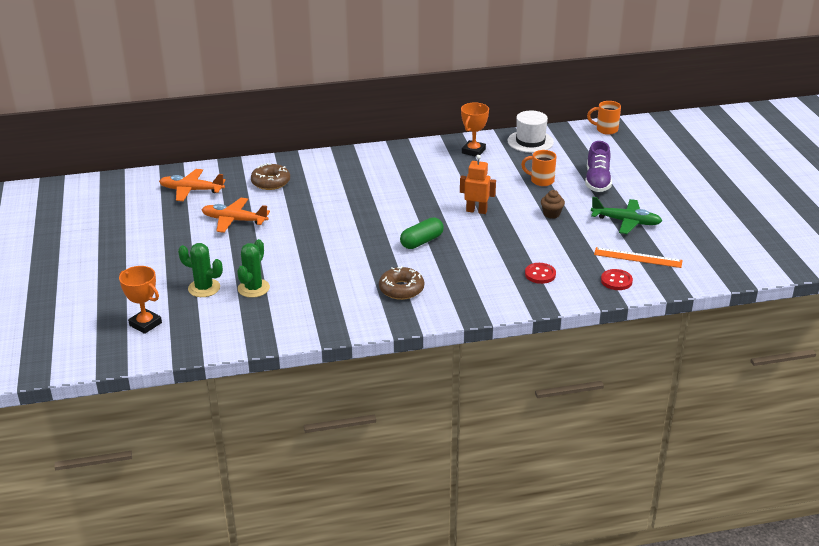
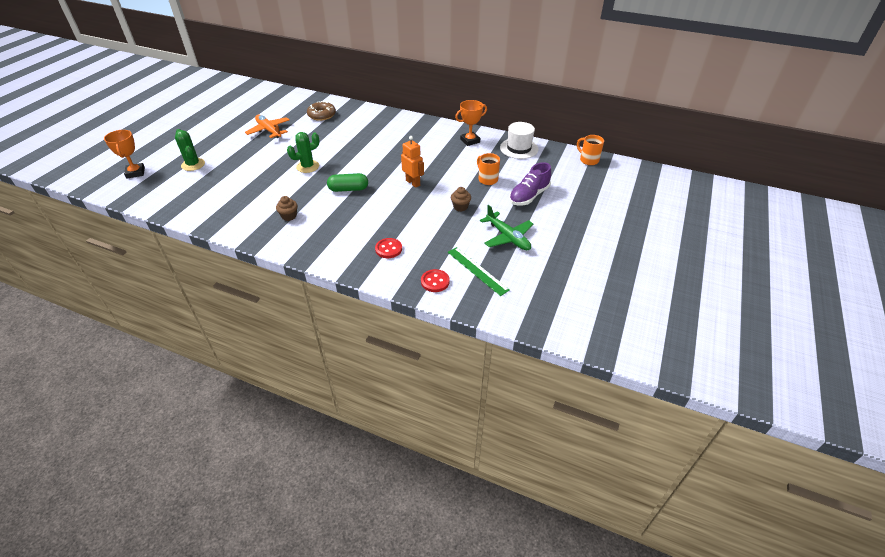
camera: 35 degrees right, 10 degrees up
(191, 190) = (275, 104): orange plane -> none
(253, 288) = (215, 176): green cactus -> green cactus (308, 166)
(401, 289) = (289, 216): brown donut -> brown cupcake
(637, 257) = (477, 270): orange ruler -> green ruler

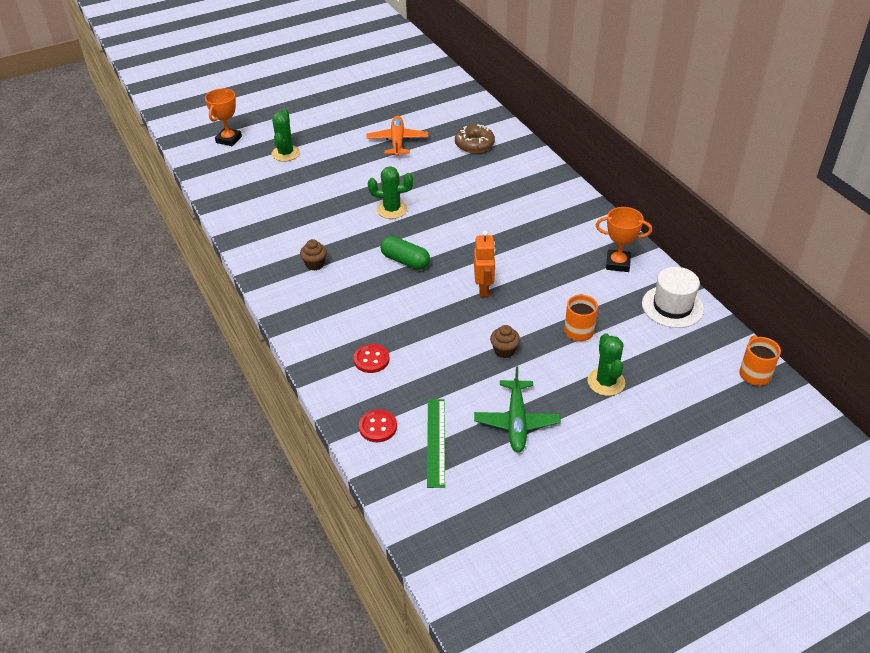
camera: 40 degrees right, 0 degrees up
(529, 196) = (606, 382): purple shoe -> green cactus

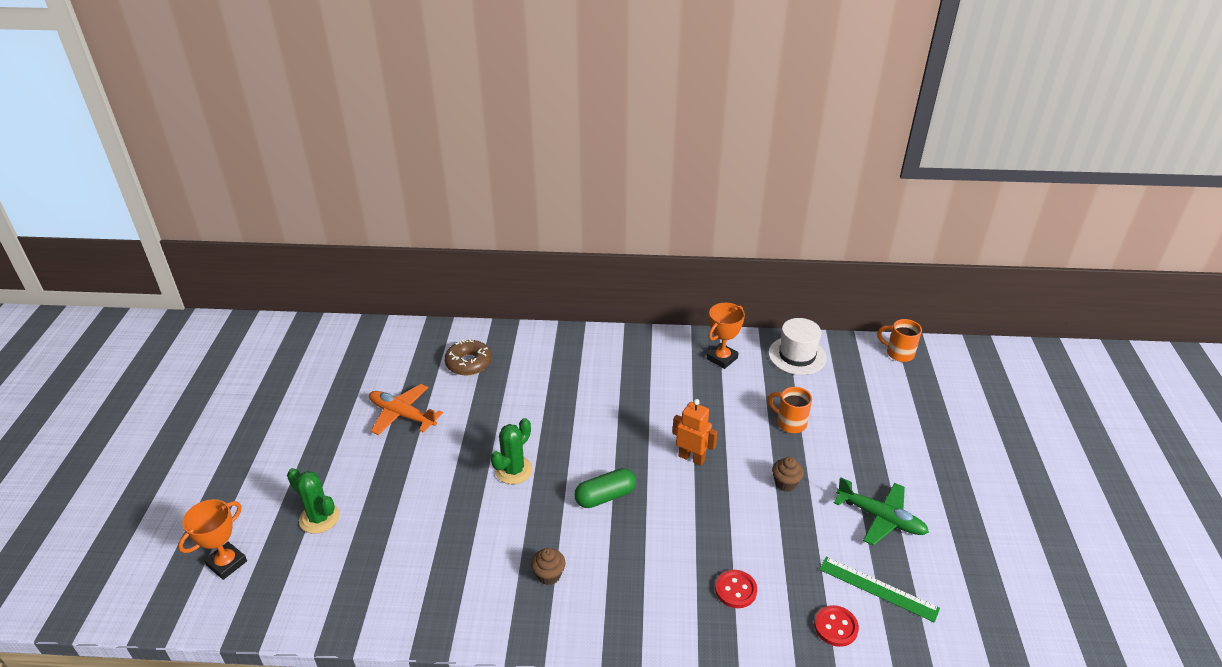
camera: 60 degrees left, 5 degrees down
(229, 139) = (227, 563): orange trophy -> orange trophy turned 75 degrees clockwise
(606, 382) = (862, 437): green cactus -> none

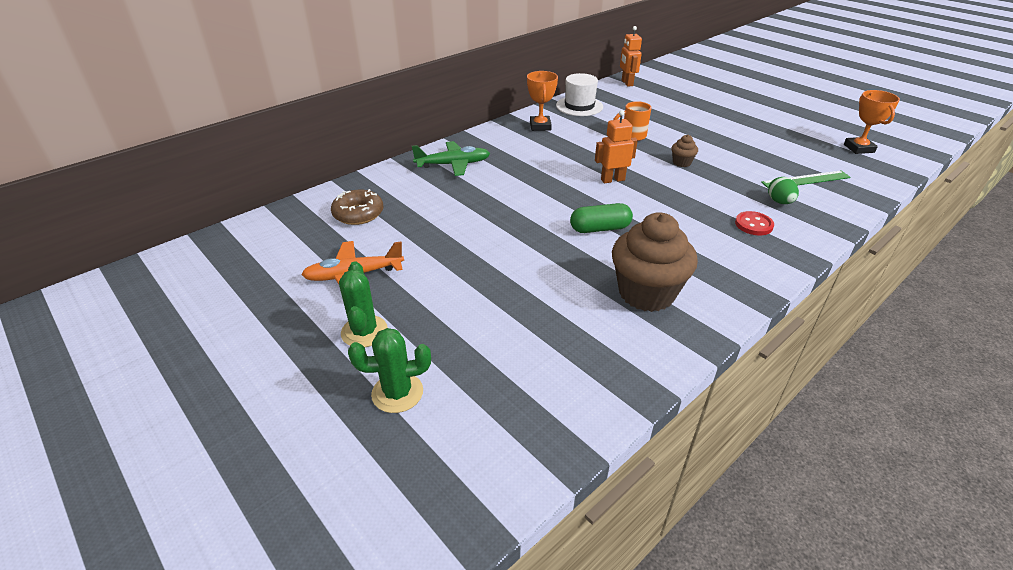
camera: 45 degrees left, 0 degrees up
(227, 563) = (354, 503): orange trophy -> orange trophy (858, 148)
(513, 470) = (512, 253): green cactus -> green cactus (364, 331)
(549, 575) = (646, 293): brown cupcake -> brown cupcake, size x2.29
(605, 496) = (600, 228): green capsule -> green capsule turned 60 degrees clockwise
(804, 589) = (779, 202): none -> green egg
(835, 627) = (823, 208): red button -> none
(880, 518) = (749, 151): green plane -> green plane (453, 164)
(898, 353) = (627, 83): orange mug -> orange robot

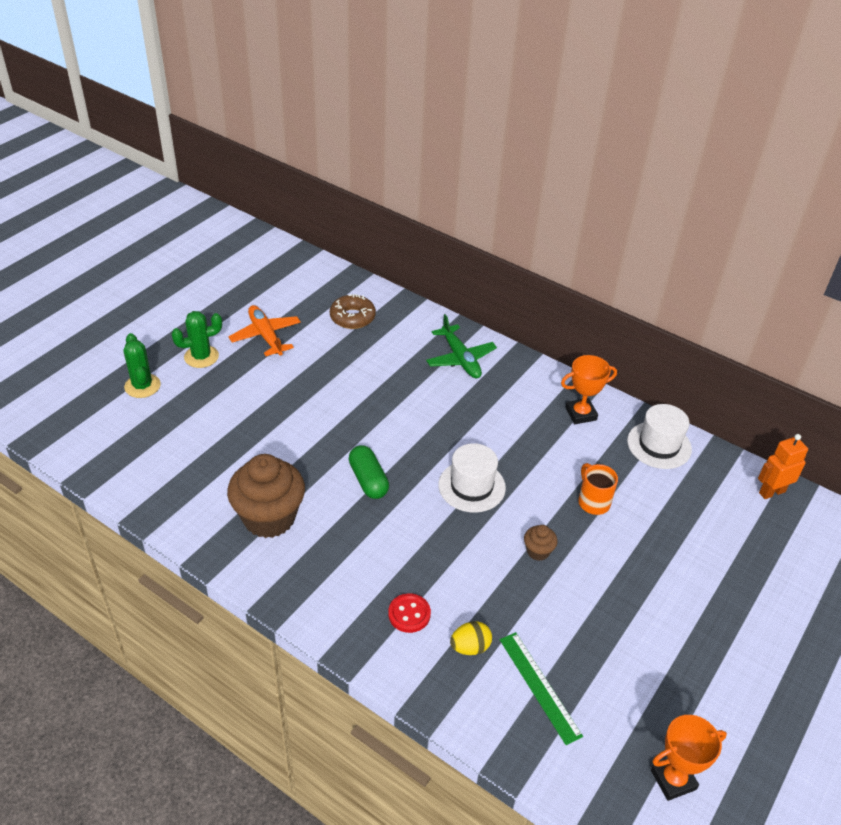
camera: 75 degrees right, 5 degrees up
(612, 180) = (471, 486): orange robot -> white hat
(779, 202) = (470, 647): green egg -> yellow egg

